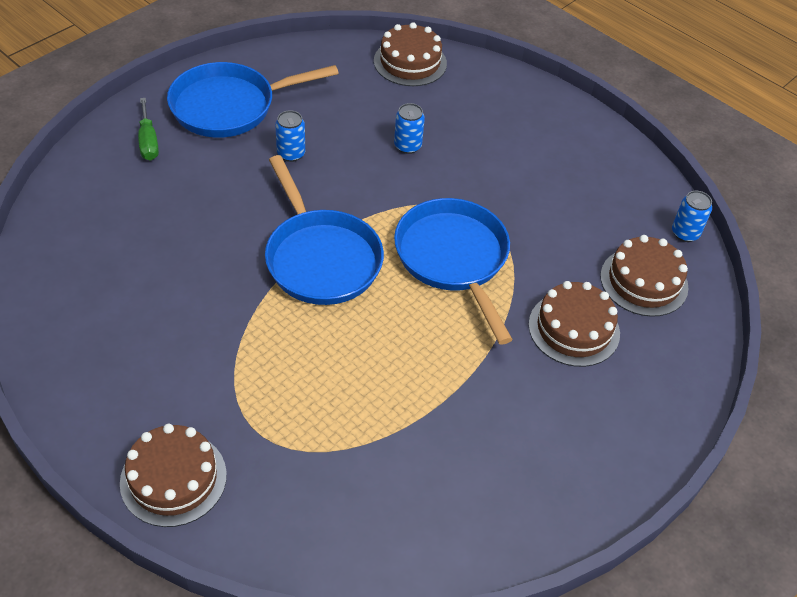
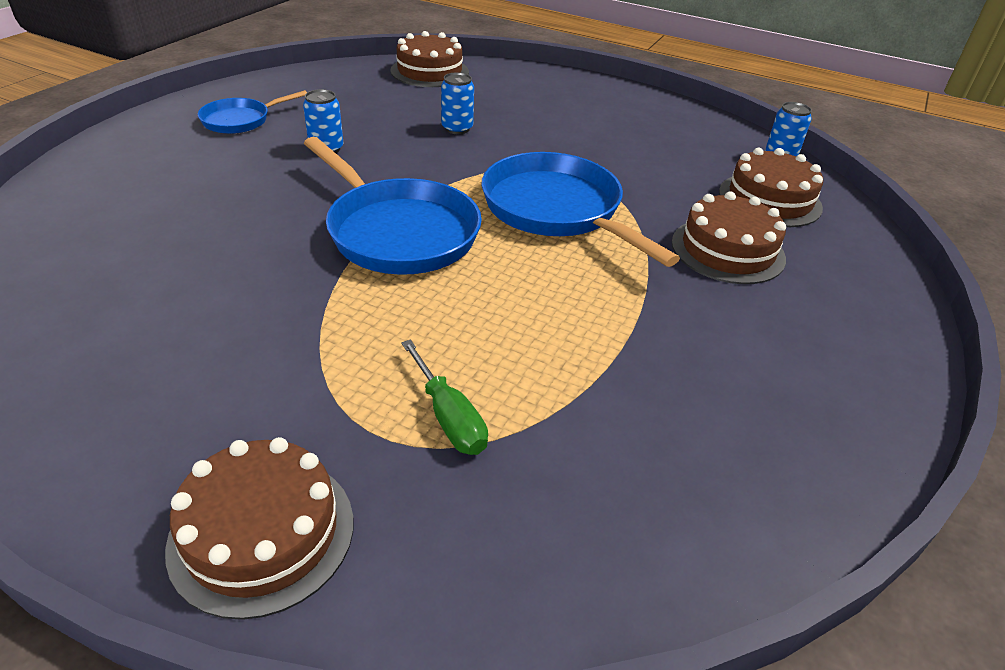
camera: 15 degrees left, 10 degrees down
(148, 141) = (143, 158): green screwdriver -> green screwdriver (449, 417)
(230, 106) = (240, 120): blue pan -> blue pan, size x0.55

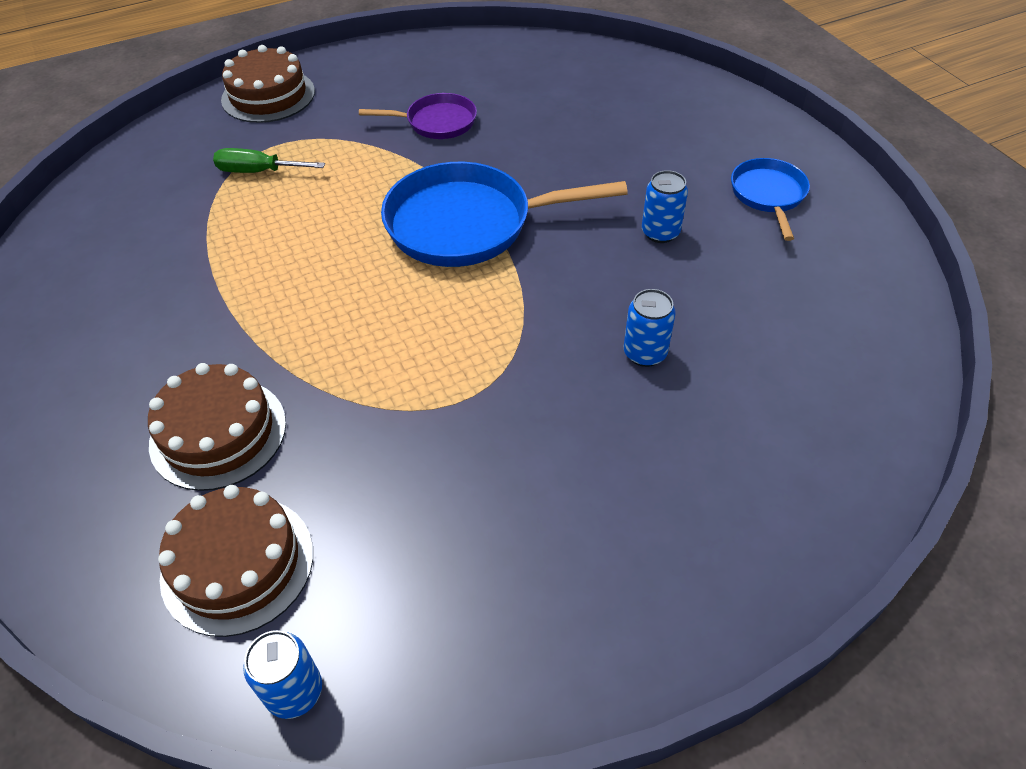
camera: 130 degrees right, 10 degrees up
(235, 318) = (436, 122): none -> purple pan
(429, 71) = (860, 412): brown cake -> none
(557, 210) = (405, 342): blue pan -> none

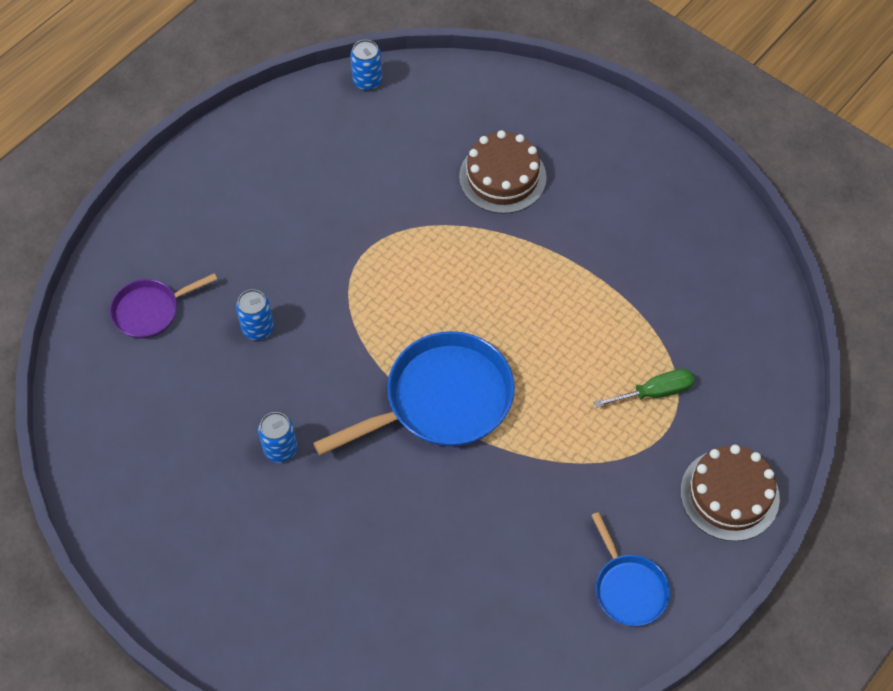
camera: 155 degrees right, 10 degrees up
(237, 564) = (435, 119): brown cake -> none
(436, 122) = (541, 518): purple pan -> purple pan (150, 310)
(768, 195) = (198, 530): blue pan -> blue pan (628, 588)

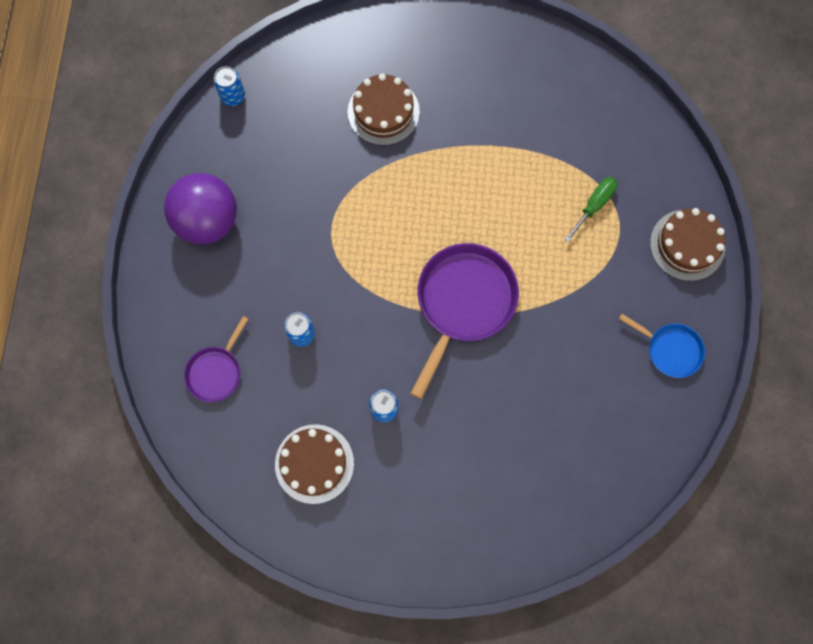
camera: 35 degrees left, 15 degrees up
(171, 455) = (314, 463): none -> brown cake
(254, 174) = (207, 220): none -> purple ball
(441, 400) = (463, 303): blue pan -> purple pan

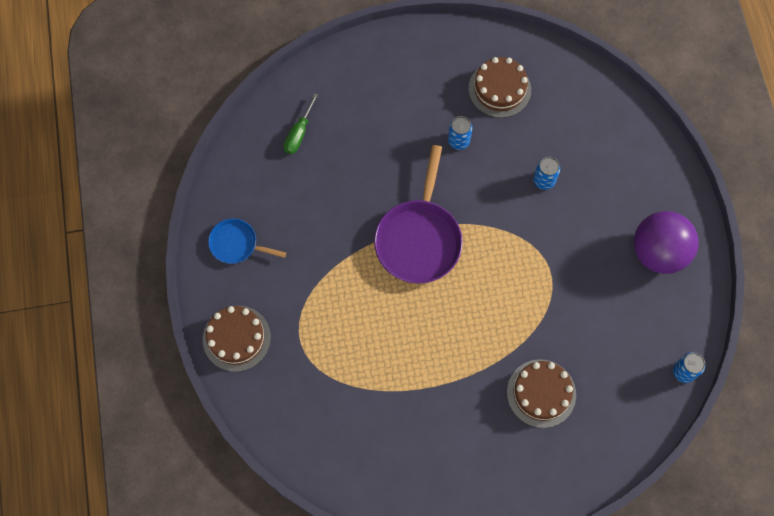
camera: 165 degrees right, 5 degrees down
(216, 371) = (601, 135): purple pan -> none
(594, 205) = (326, 353): green screwdriver -> green screwdriver (299, 133)

